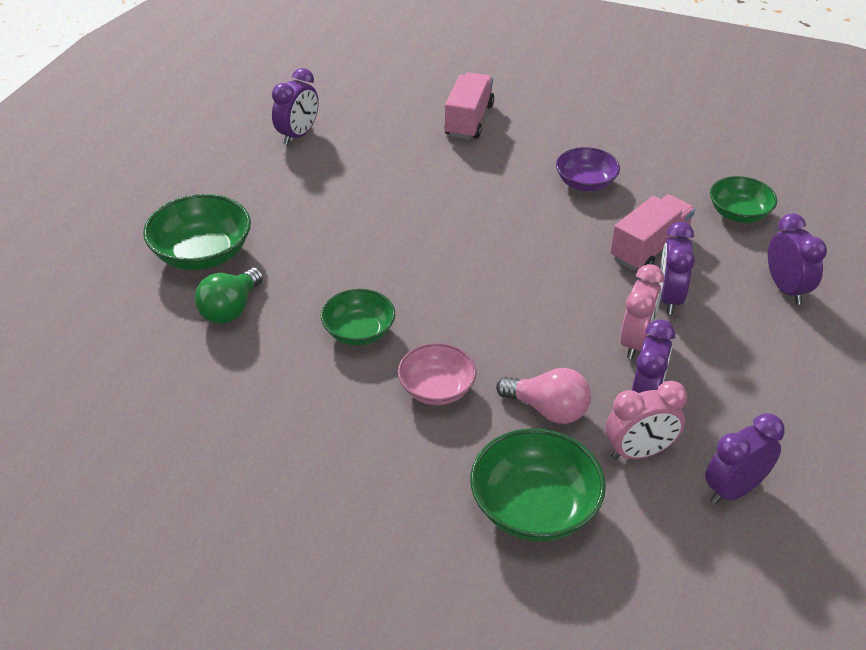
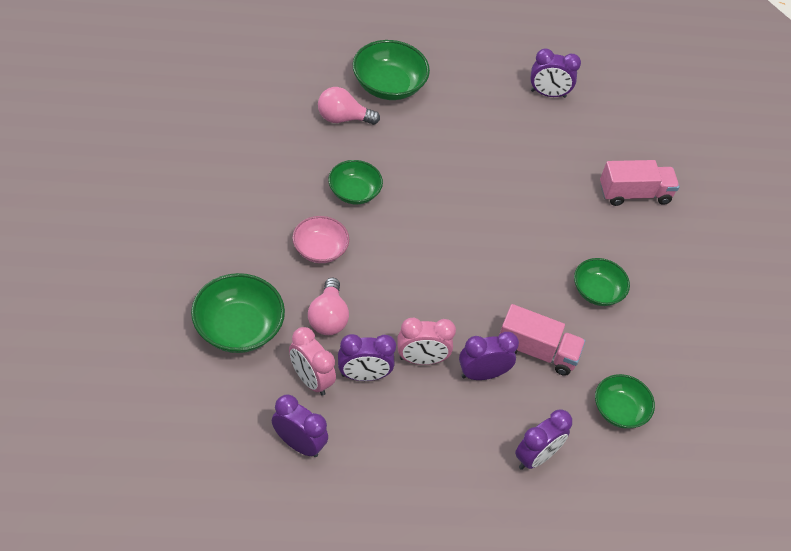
camera: 60 degrees right, 10 degrees up
(231, 309) = (343, 118): green light bulb -> pink light bulb
(585, 183) = (597, 291): purple bowl -> green bowl

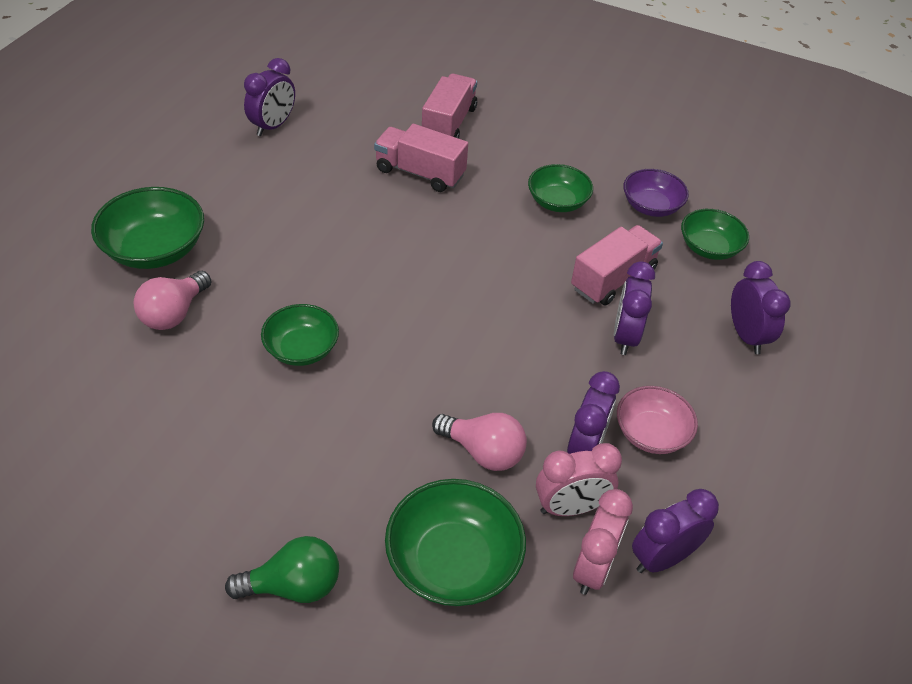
camera: 60 degrees left, 5 degrees down
(184, 255) = (293, 586): none -> green light bulb
(320, 249) = (372, 419): pink bowl -> pink bowl (651, 433)
(421, 359) = (584, 383): pink clock -> pink clock (593, 568)
(564, 195) = (420, 173): none -> pink truck
(640, 357) = (651, 206): none -> purple bowl

